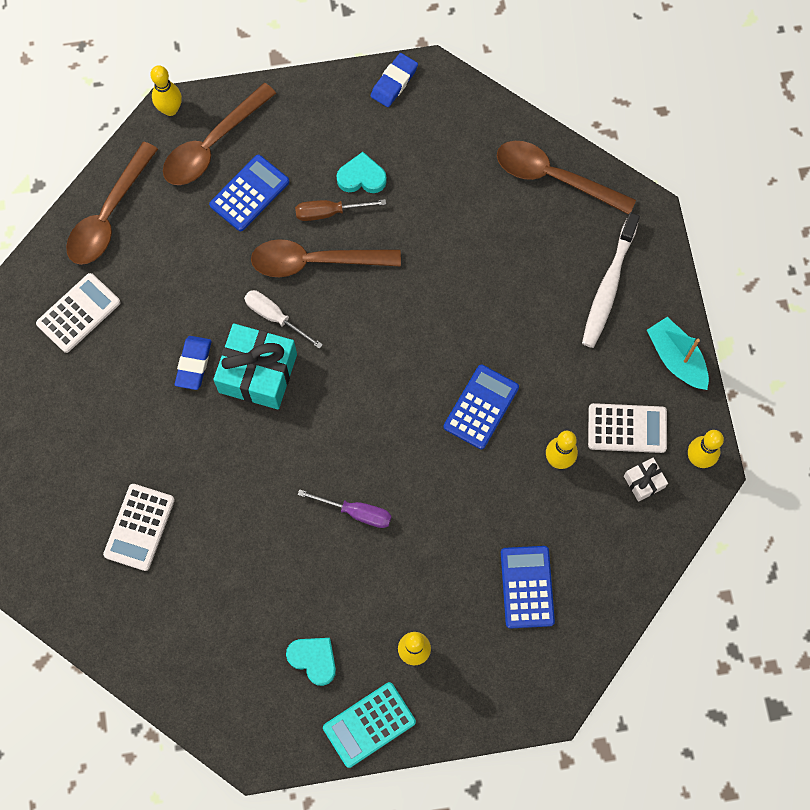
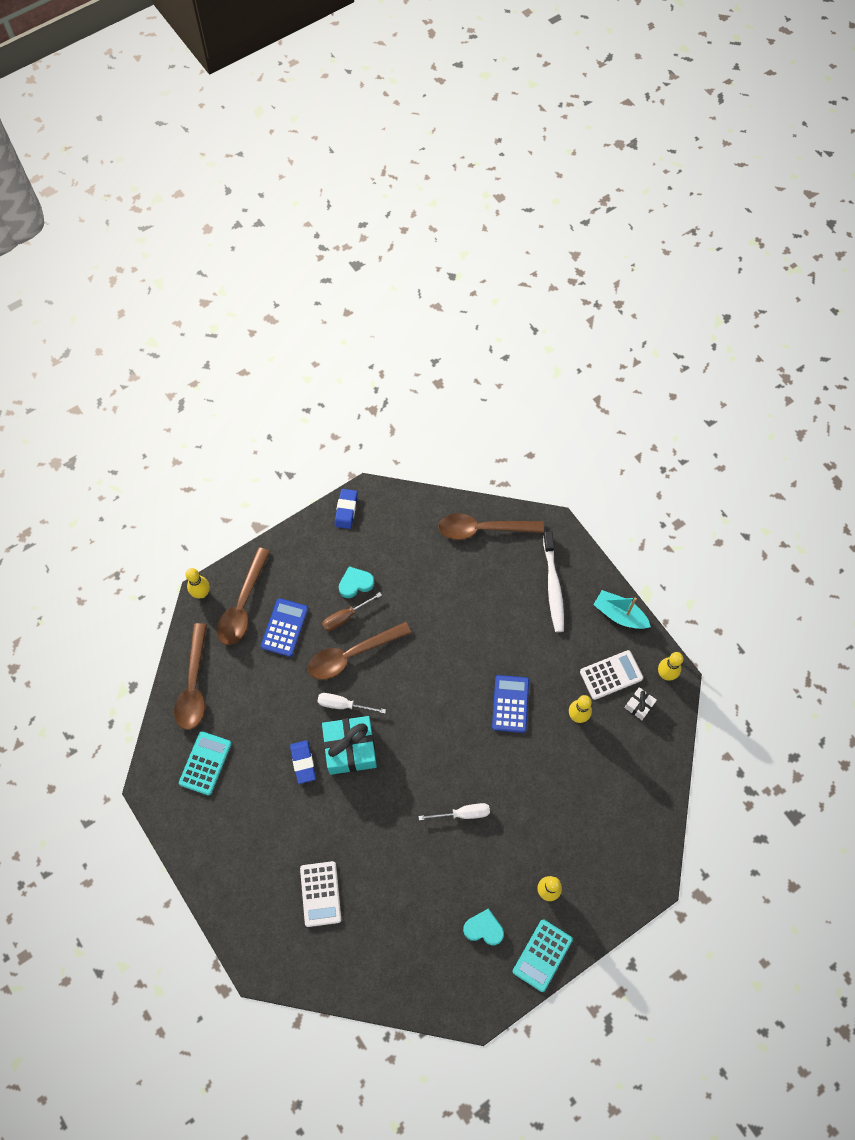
camera: 25 degrees left, 5 degrees down
(78, 313) = (205, 763): white calculator -> turquoise calculator
(356, 512) = (463, 813): purple screwdriver -> white screwdriver
(527, 587) = (599, 811): blue calculator -> none

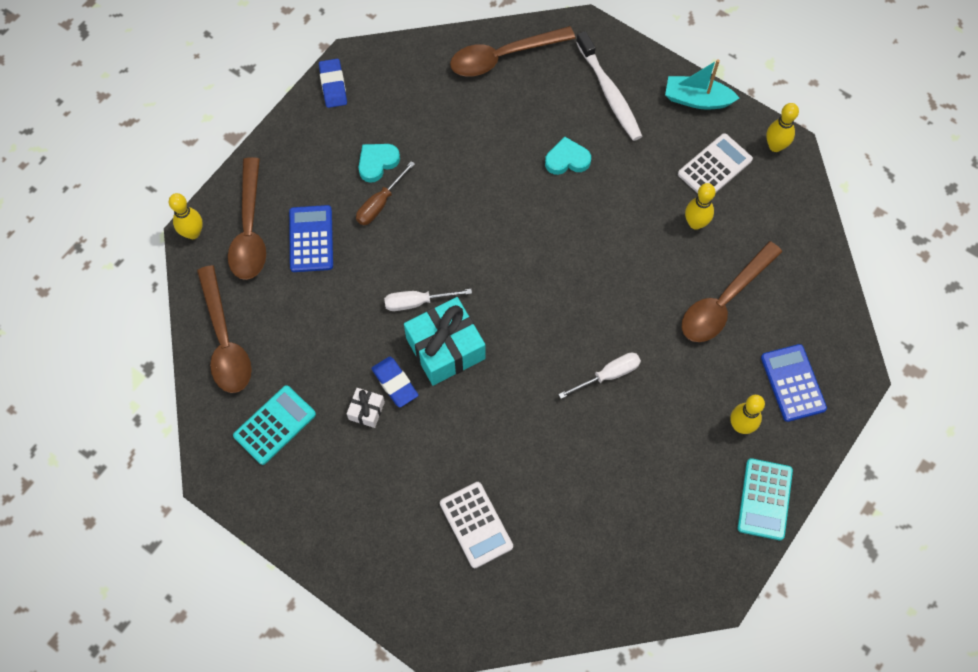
camera: 20 degrees left, 0 degrees up
(205, 763) = (275, 425): turquoise calculator -> turquoise calculator turned 45 degrees clockwise
(351, 655) = (404, 243): brown spoon -> brown spoon (723, 302)
(484, 928) = (685, 494): turquoise heart -> turquoise heart (567, 159)
(510, 704) = (613, 236): blue calculator -> blue calculator (793, 383)
(639, 705) = (760, 189): white gift -> white gift (366, 410)

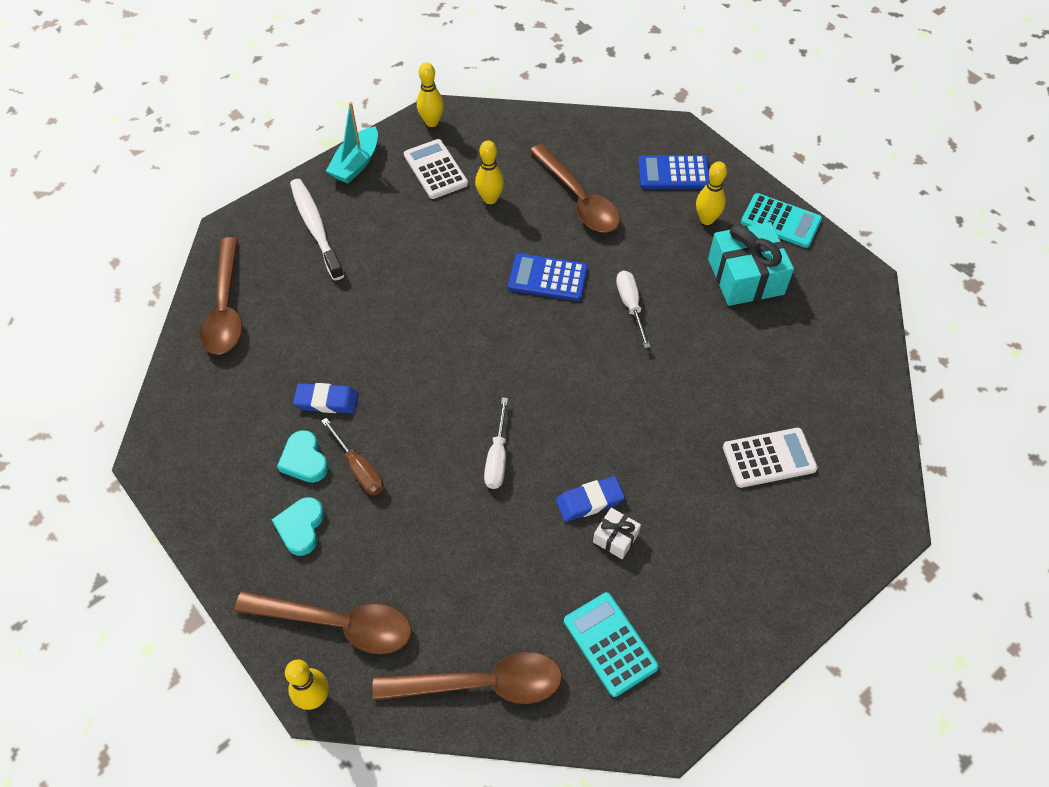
camera: 75 degrees left, 10 degrees down
(311, 239) = (377, 553): blue calculator -> blue calculator (548, 278)
(333, 85) = (176, 486): blue eraser -> blue eraser (327, 401)
(445, 348) = (561, 442): turquoise gift -> turquoise gift (745, 277)
(567, 159) = (378, 281): turquoise heart -> turquoise heart (301, 527)
(609, 93) = (316, 228): white toothbrush -> white toothbrush turned 105 degrees counterclockwise

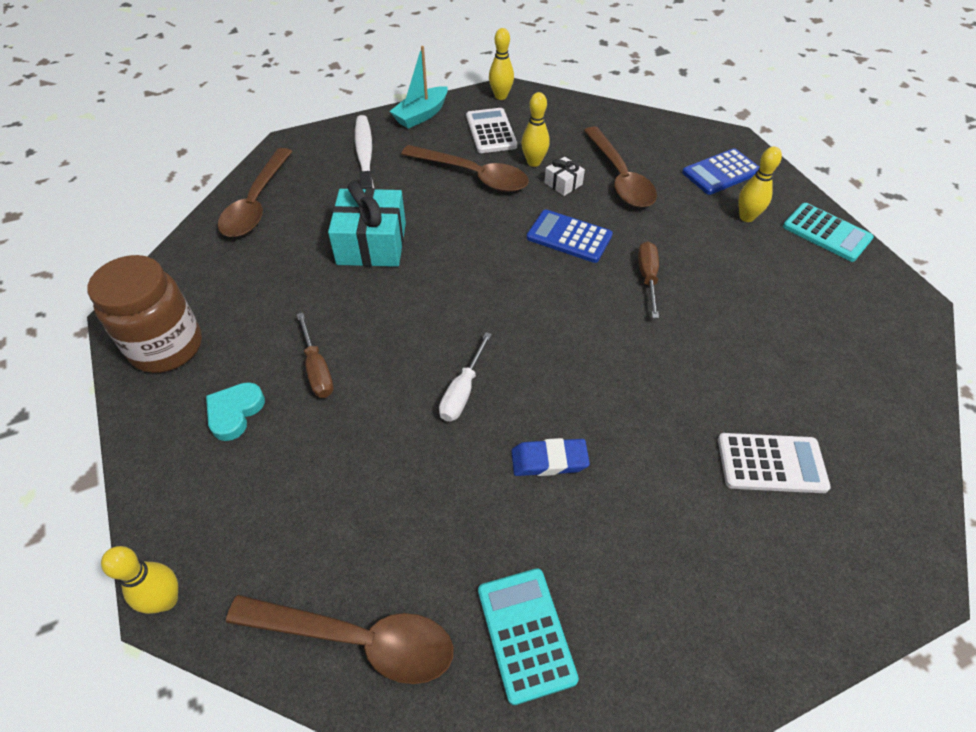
camera: 15 degrees right, 5 degrees down
(207, 481) = (167, 347): none -> brown jar
(304, 460) = (267, 349): turquoise heart -> none
(327, 401) = (313, 300): blue eraser -> none
(338, 624) = (228, 523): brown spoon -> brown spoon (474, 176)
(615, 538) = (567, 508): white gift -> white gift (563, 183)
(630, 306) = (647, 278): white screwdriver -> brown screwdriver
(673, 173) = (721, 172): blue calculator -> blue calculator turned 45 degrees counterclockwise
(745, 277) = (778, 275): turquoise gift -> turquoise gift (371, 243)

